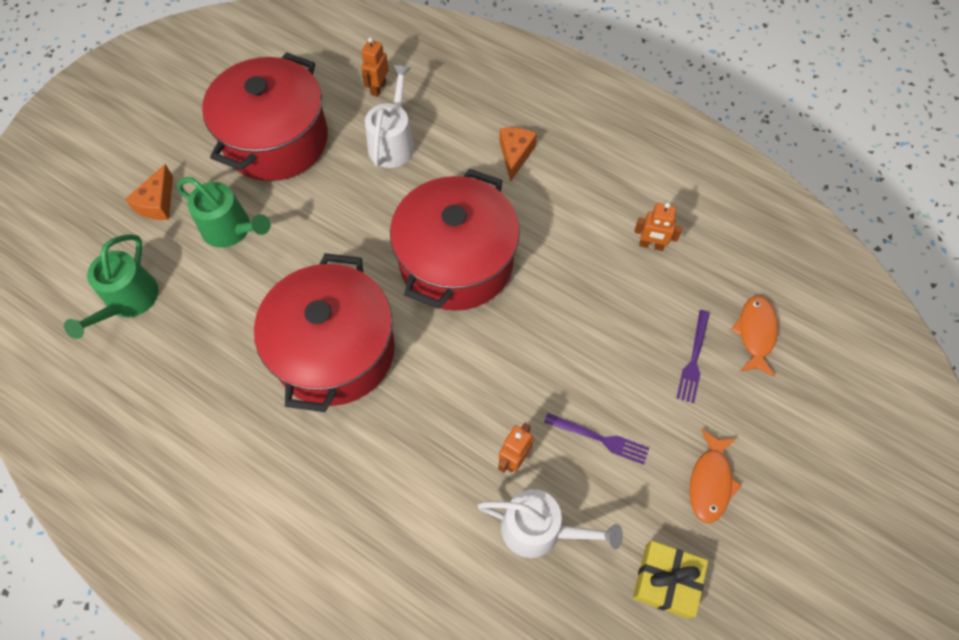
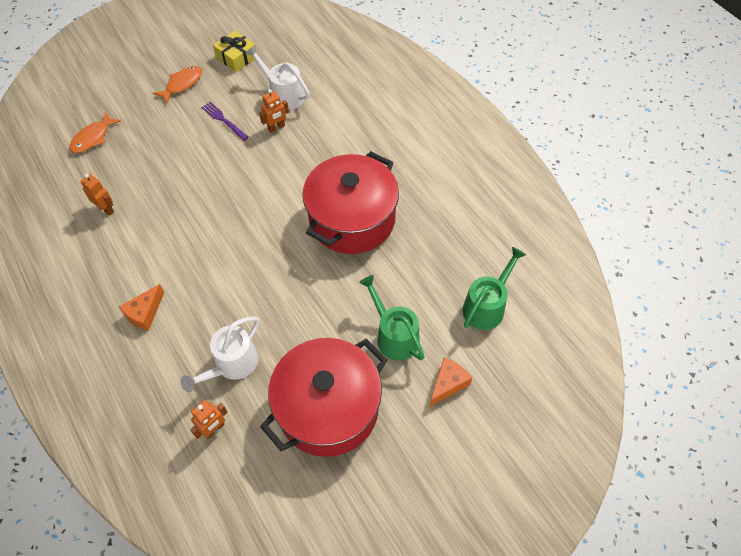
camera: 155 degrees left, 5 degrees down
(456, 262) = (241, 247): red pot -> none
(693, 359) = (140, 138): purple fork -> none

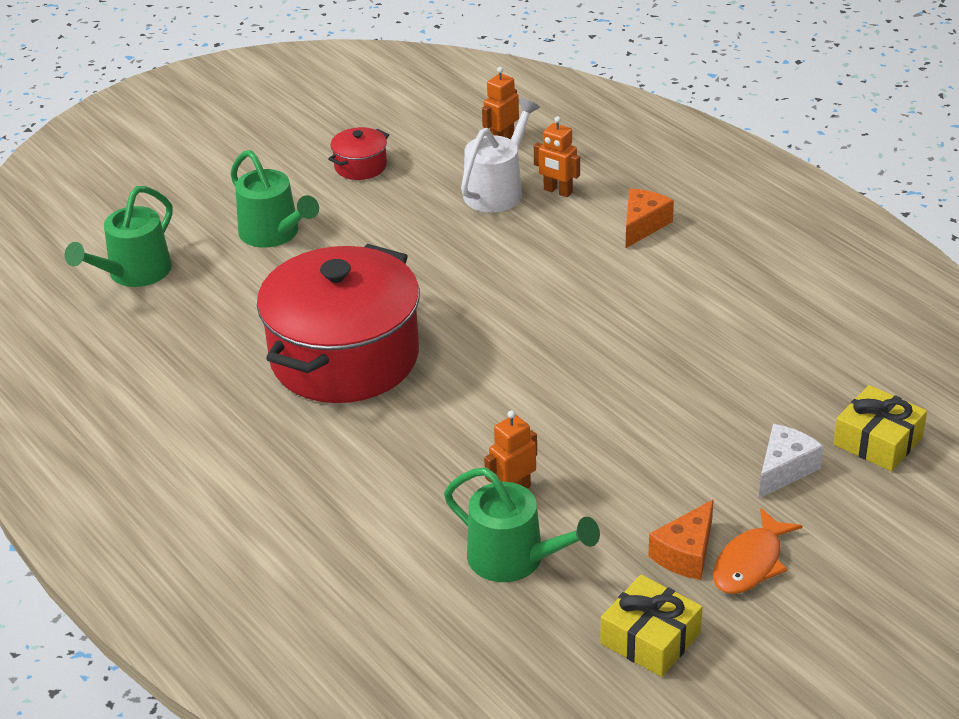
camera: 175 degrees right, 20 degrees down
(93, 138) = (878, 441): orange fish -> yellow gift
(106, 209) = (778, 336): orange robot -> orange robot (557, 191)
(145, 127) = (784, 469): none -> white cheese
(224, 120) = (627, 495): purple fork -> none
(283, 95) = (514, 559): white watering can -> green watering can
(328, 408) = (360, 166): red pot -> red pot, size x0.40
(448, 384) = (202, 197): orange cheese -> orange cheese (686, 554)

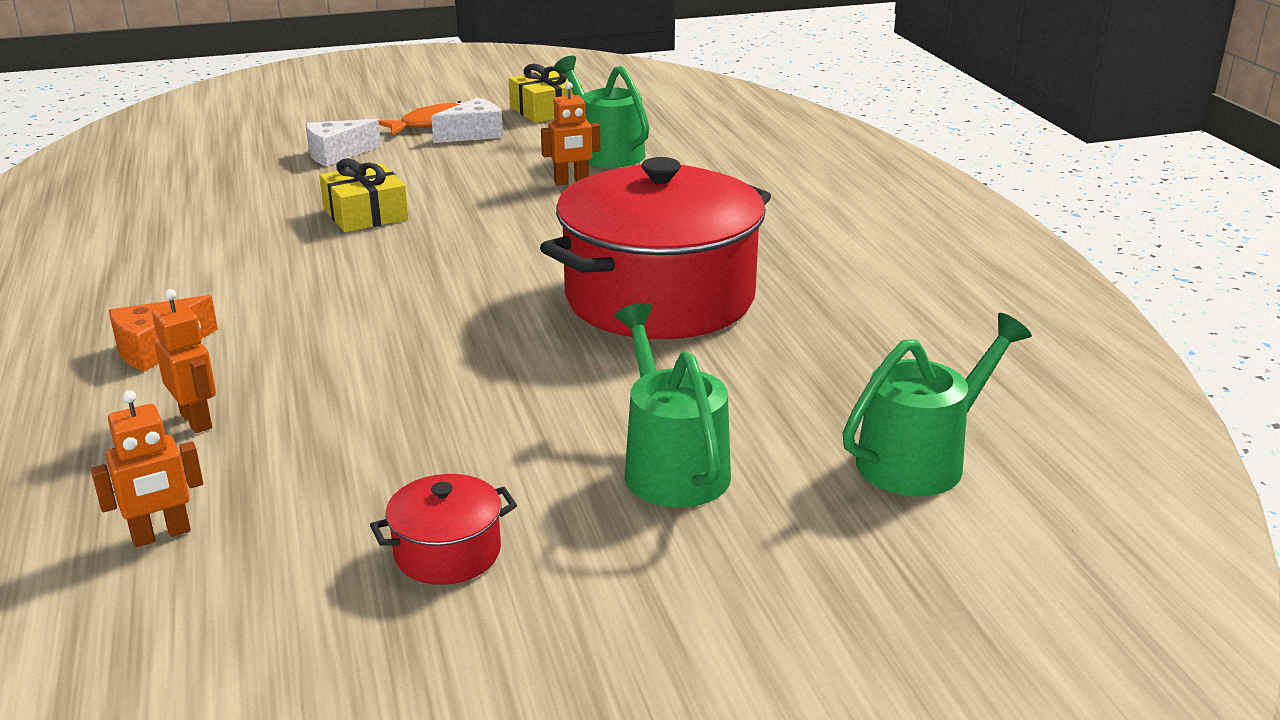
camera: 160 degrees left, 10 degrees down
(497, 190) = (277, 445): white watering can -> none
(686, 554) = (473, 134): orange cheese -> white cheese
(878, 441) = (239, 154): yellow gift -> yellow gift (365, 214)

